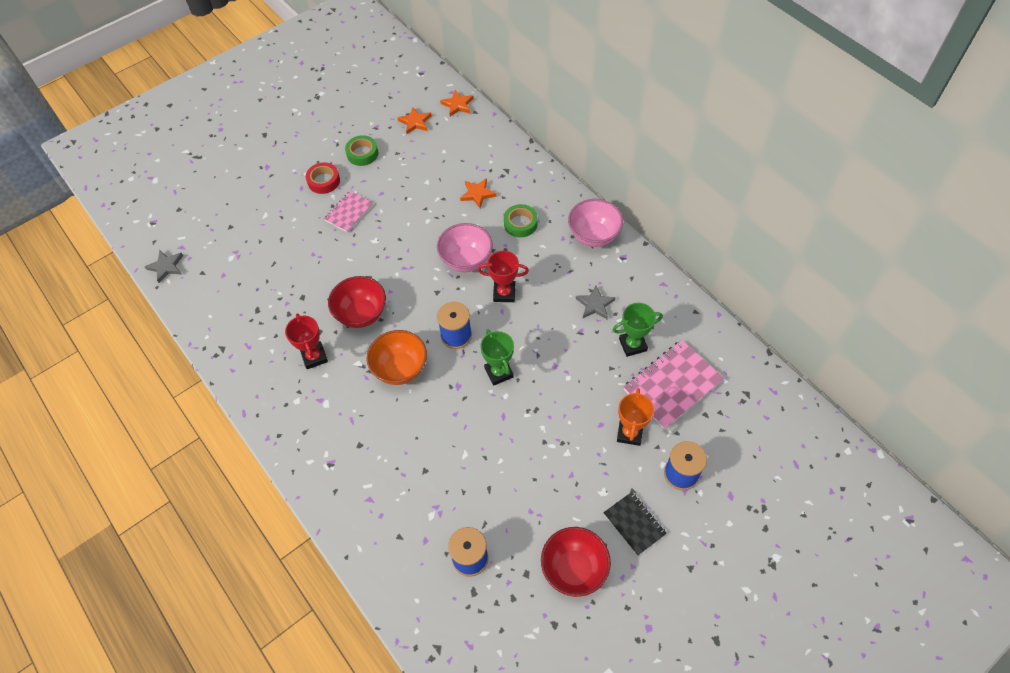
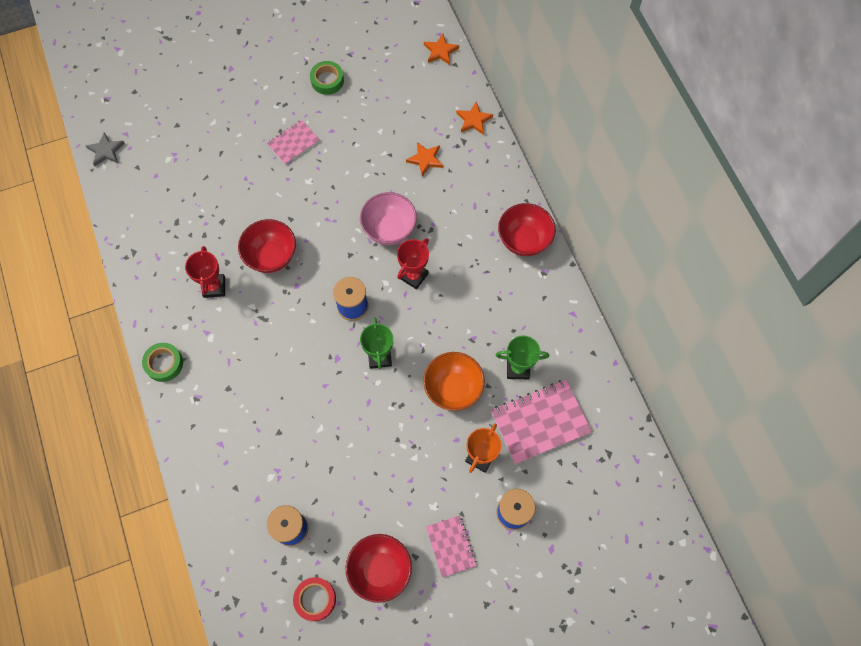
camera: 15 degrees right, 10 degrees up
(324, 181) = (280, 101): red tape -> red tape (315, 599)
(400, 369) = (289, 324): orange bowl -> orange bowl (453, 388)
(415, 122) = (391, 59): orange star -> orange star (473, 120)
(504, 293) = (413, 276): red trophy -> red trophy turned 75 degrees counterclockwise
(520, 224) = (456, 205): green tape -> green tape (164, 363)
(593, 236) = (524, 240): pink bowl -> red bowl
(595, 304) = (497, 315): grey star -> none
(634, 524) = (451, 546): black notebook -> pink notebook

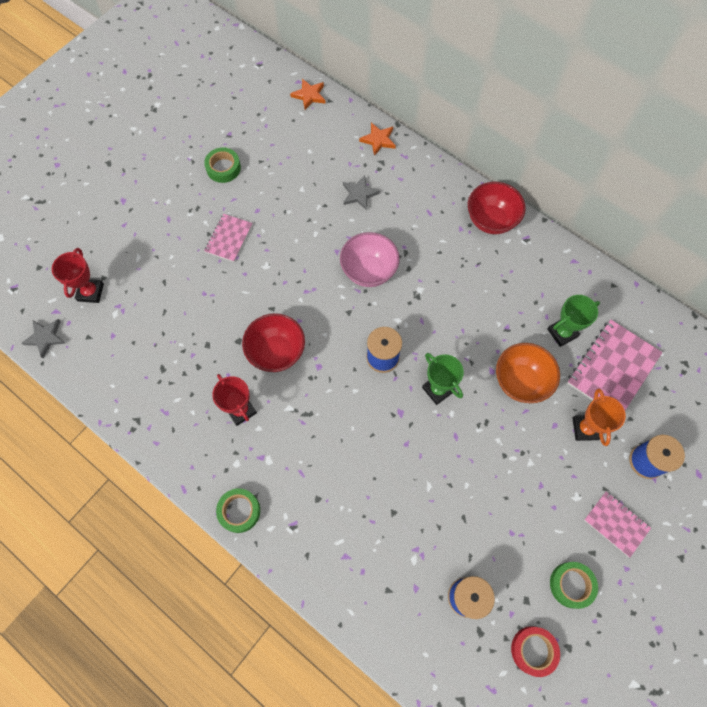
camera: 30 degrees left, 0 degrees up
(380, 570) = (571, 585): red bowl -> green tape
(413, 276) = (418, 301): red trophy -> red trophy (90, 292)
(425, 159) = (359, 194): orange star -> grey star

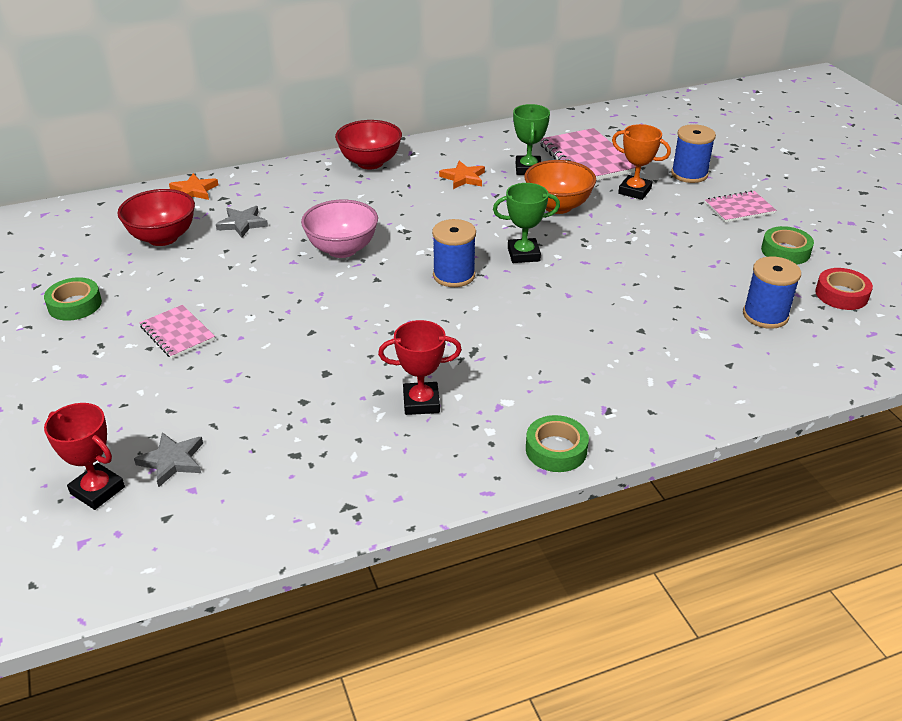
camera: 60 degrees left, 30 degrees down
(45, 337) = (112, 569): grey star -> grey star (172, 461)
(276, 352) = (372, 347): red bowl -> red bowl (163, 238)
(309, 95) = (73, 213): orange star -> orange star (463, 178)

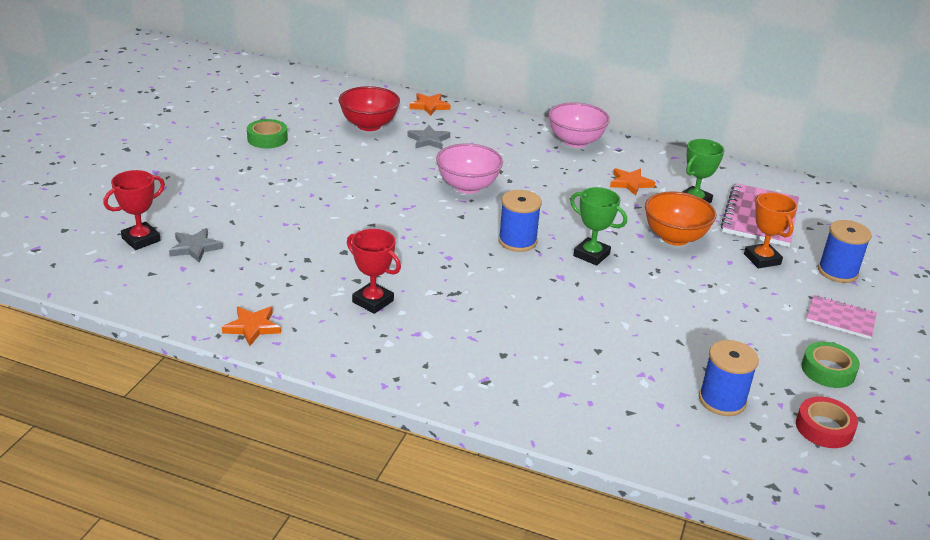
camera: 40 degrees right, 5 degrees down
(97, 490) = (141, 239): red trophy -> red trophy turned 60 degrees clockwise
(177, 333) = (296, 183): pink notebook -> none
(354, 500) = (252, 327): none -> orange star
(370, 163) = (575, 142): red bowl -> pink bowl
(556, 449) = (412, 380): green tape -> none

